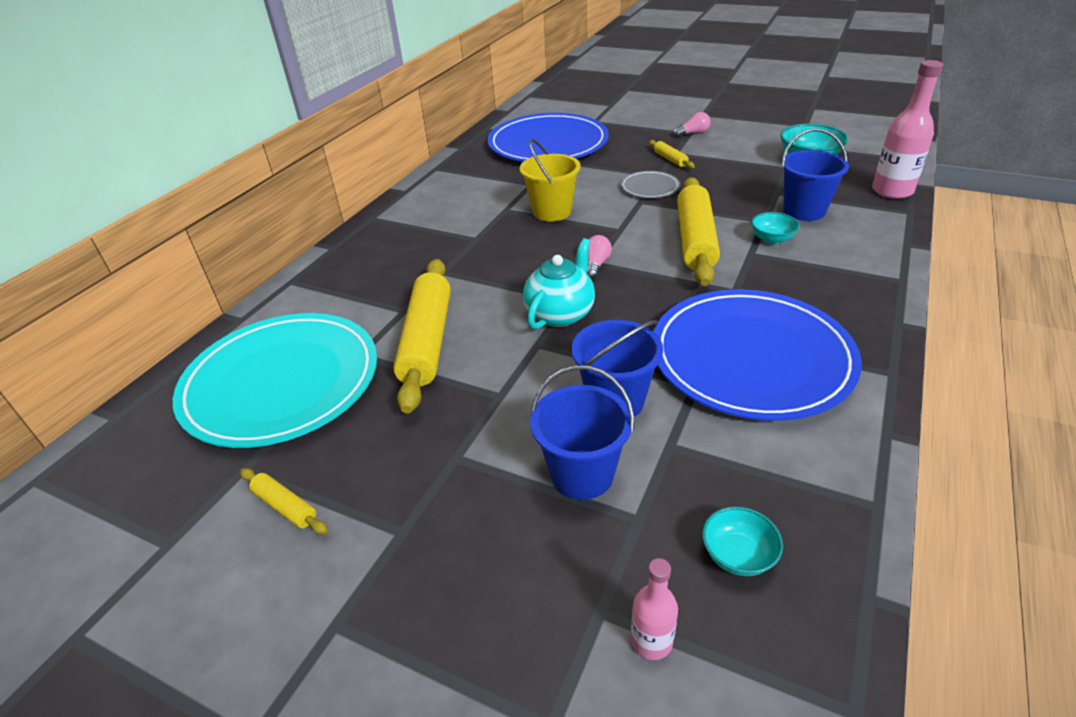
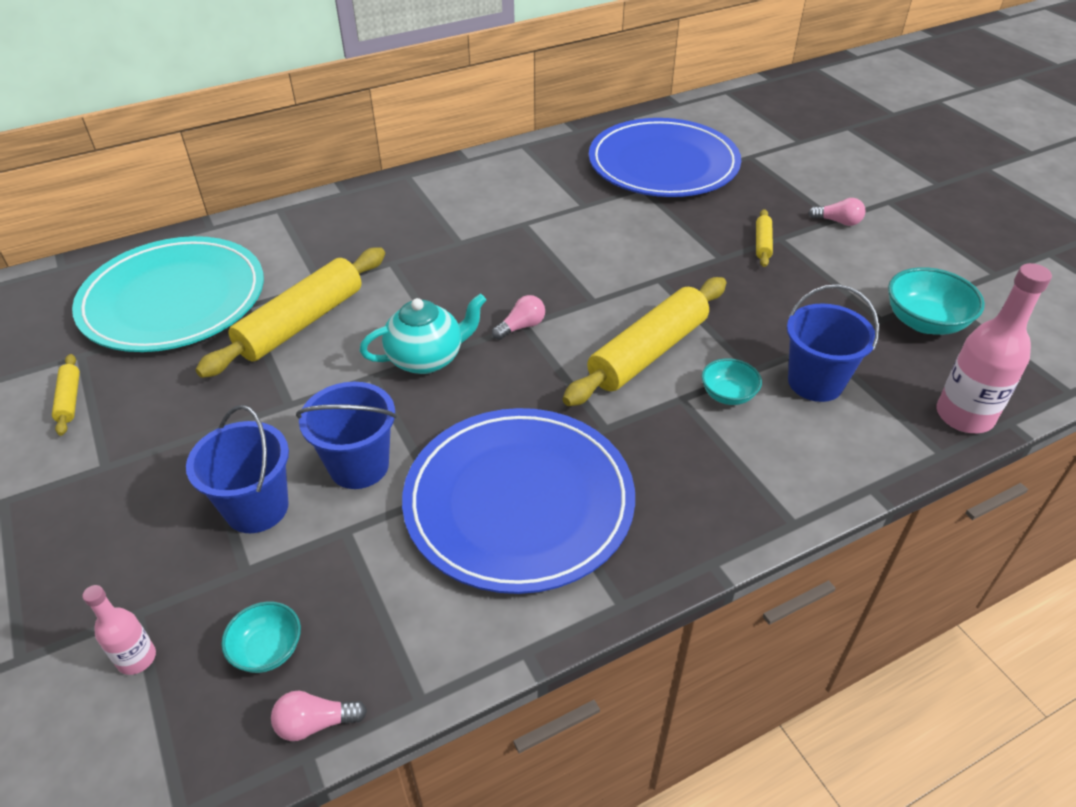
camera: 35 degrees right, 5 degrees up
(552, 212) = (560, 247): yellow bucket -> none
(649, 187) = (691, 267): grey plate -> none
(842, 573) = (315, 723): none -> pink light bulb

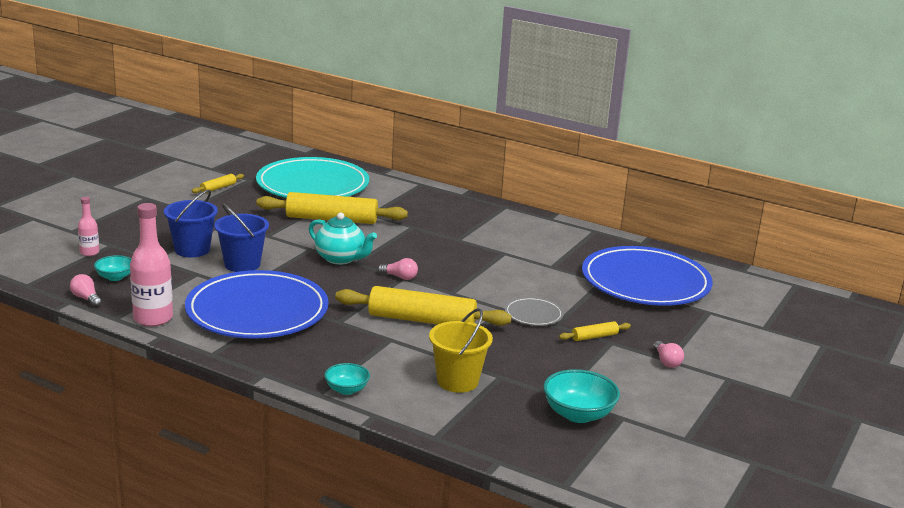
camera: 55 degrees right, 20 degrees down
(687, 263) = (533, 314): none -> grey plate
(728, 395) = (410, 353): turquoise bowl -> turquoise bowl (346, 390)
(815, 382) = (457, 381): blue bucket -> yellow bucket
(964, 416) = (485, 442): pink bottle -> pink bottle (153, 318)

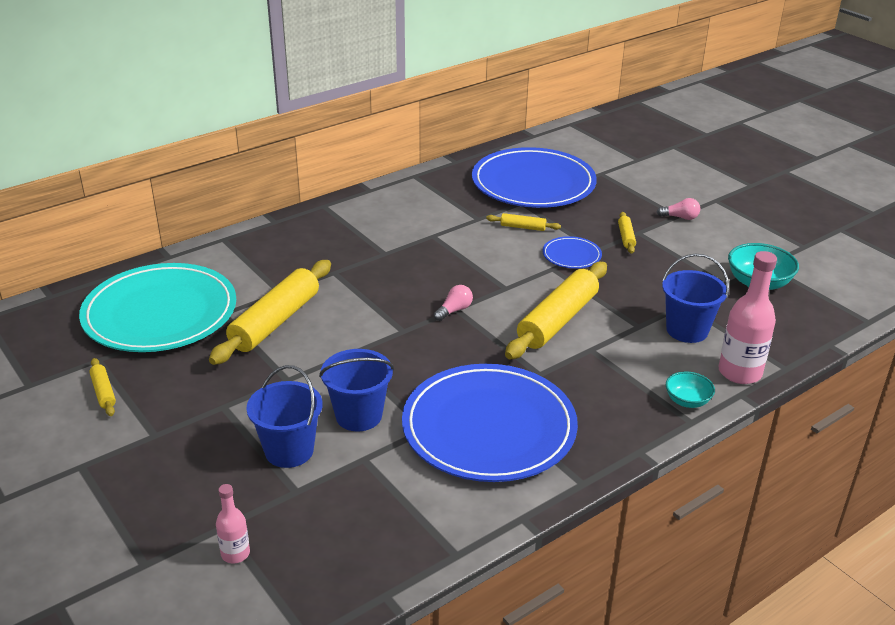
camera: 65 degrees left, 10 degrees up
(86, 298) = (385, 576): pink light bulb -> none
(115, 277) = (333, 538): turquoise bowl -> none
(153, 318) = (472, 519): pink bottle -> pink bottle (740, 372)
(341, 259) = (386, 338): turquoise teapot -> none
(457, 381) = (687, 330): yellow bucket -> blue bucket
(533, 314) = (571, 255): grey plate -> blue plate
(559, 287) = (523, 227): none -> yellow rolling pin

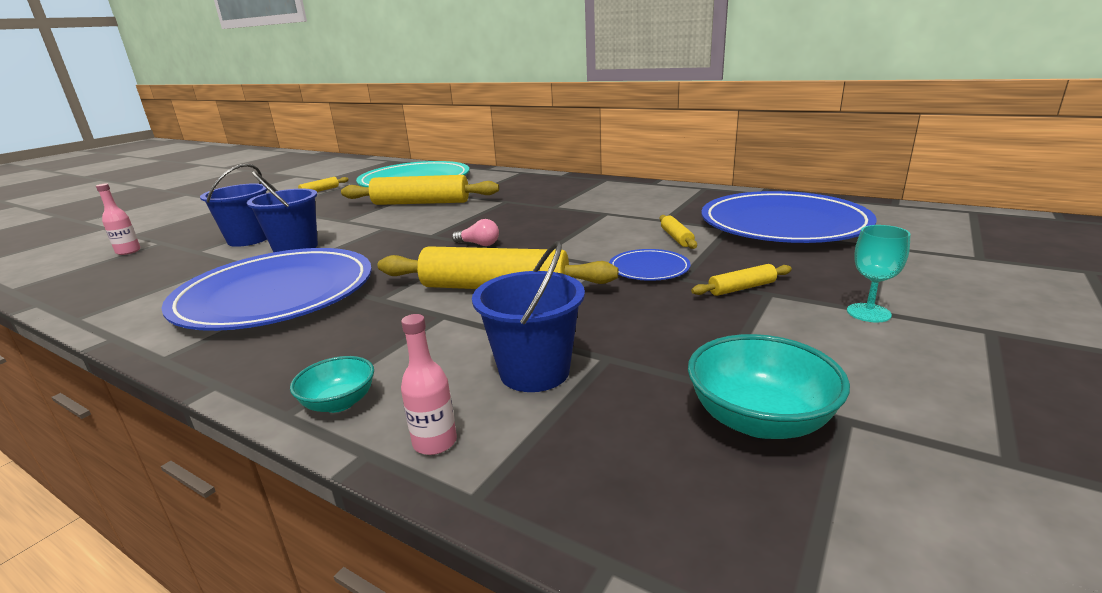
camera: 70 degrees right, 10 degrees down
(680, 217) = (868, 313): pink light bulb -> turquoise goblet
(740, 372) = (435, 442): pink bottle -> pink bottle, size x0.54

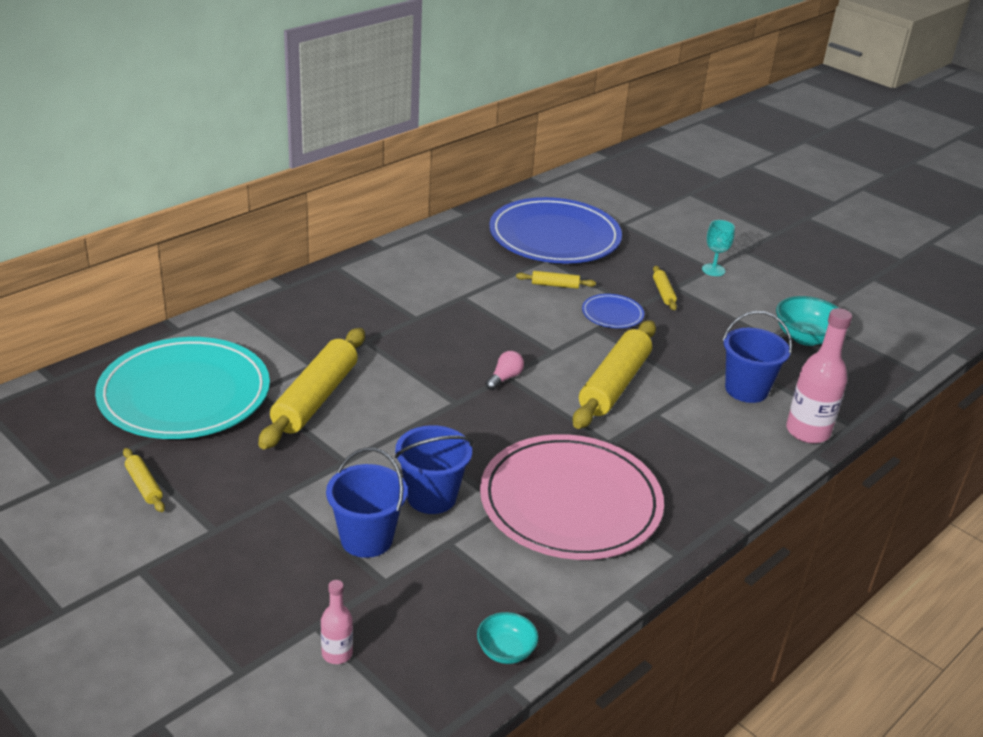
camera: 80 degrees left, 10 degrees up
(276, 295) = (570, 502): blue plate -> pink plate
(339, 403) = (763, 464): turquoise bowl -> turquoise bowl (506, 651)
(435, 442) = (807, 431): pink bottle -> pink bottle, size x1.87

